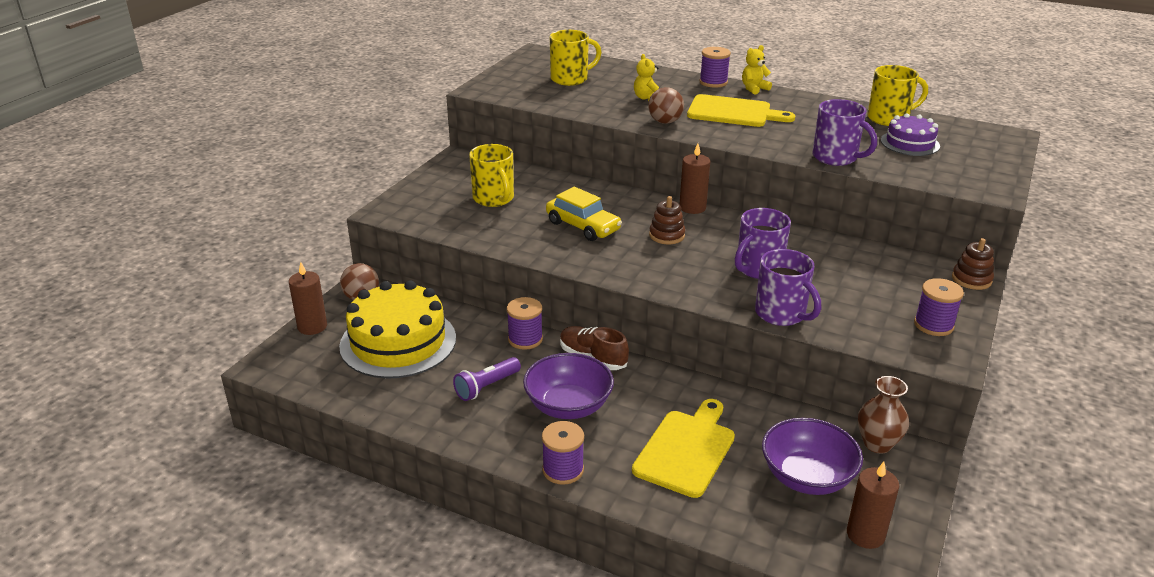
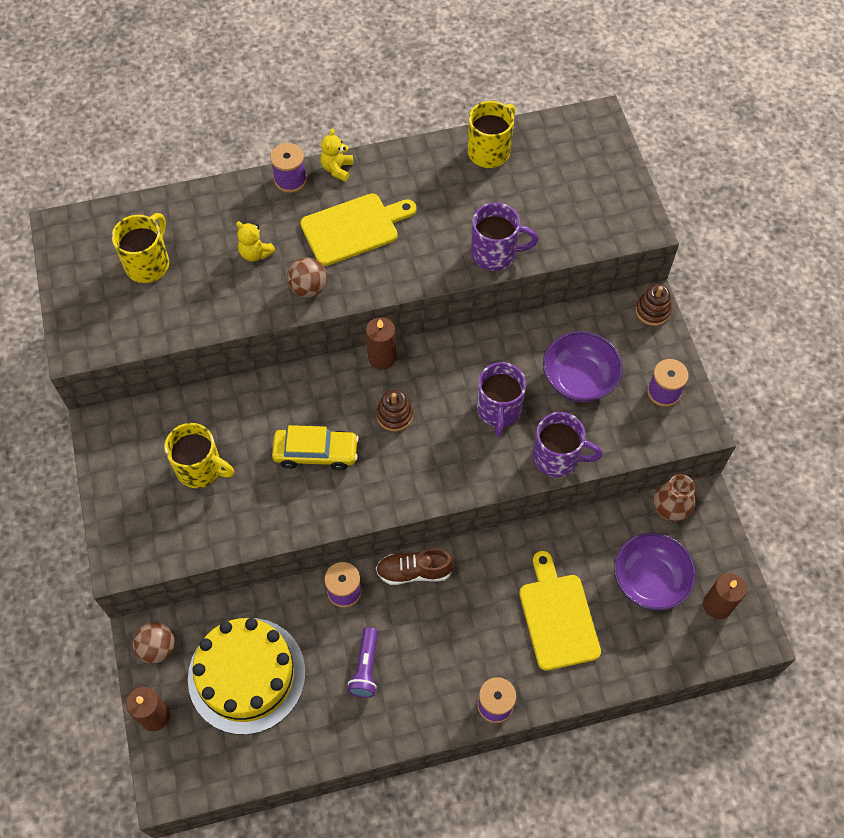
camera: 40 degrees left, 30 degrees up
(568, 406) = (443, 639): purple bowl -> purple bowl (579, 379)
(910, 143) = (534, 187): purple cake -> none

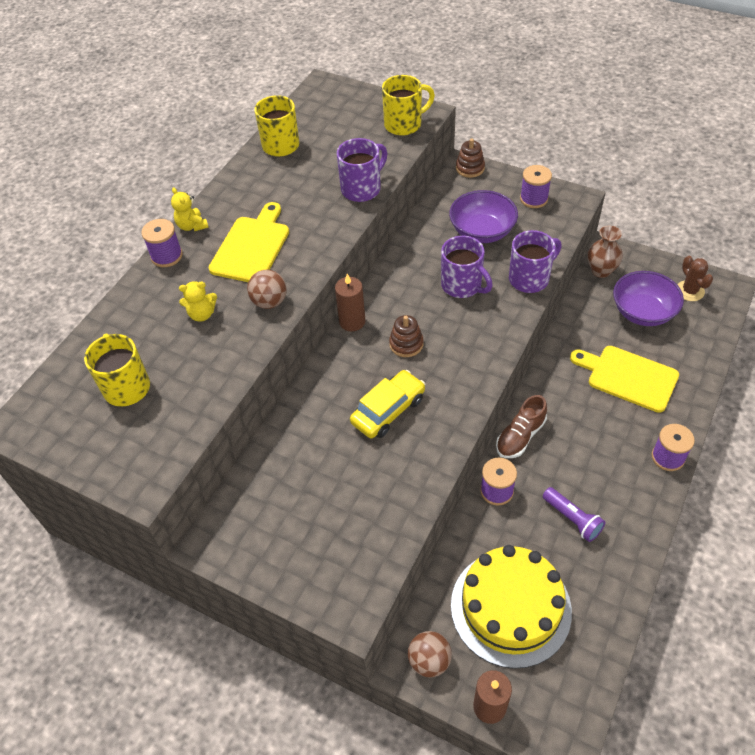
camera: 45 degrees left, 10 degrees down
(200, 469) = (324, 496): yellow mug -> yellow mug (404, 124)
(717, 605) = (689, 291): brown candle -> brown cactus

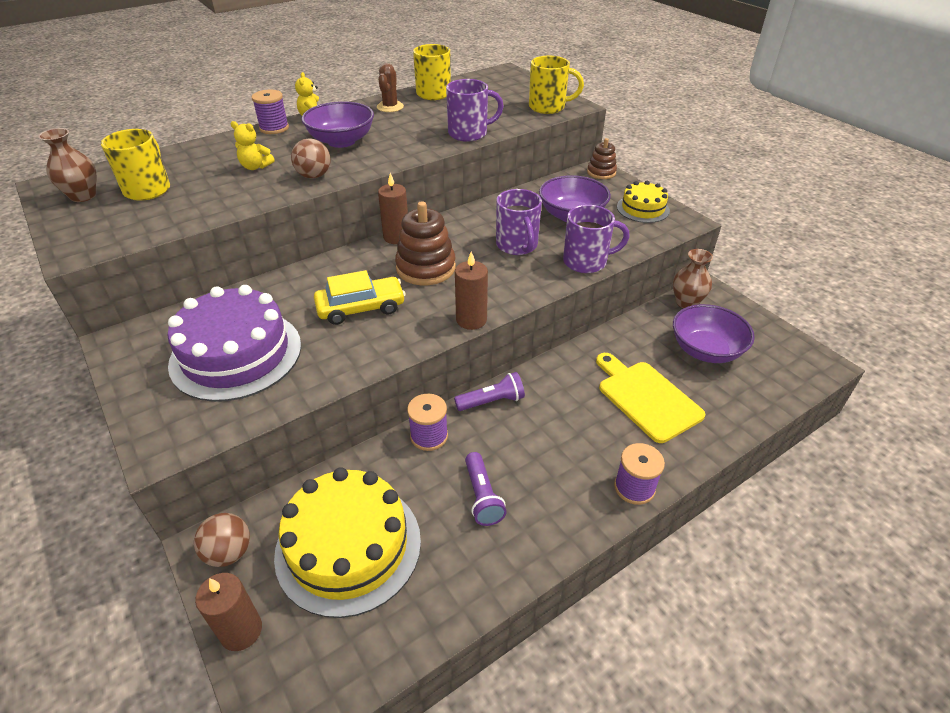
camera: 25 degrees right, 10 degrees down
(69, 423) = (83, 196): none -> brown vase
(252, 247) = (341, 141): yellow cutting board -> purple bowl
(327, 504) = (236, 354): none -> purple cake
(406, 344) = (426, 268): brown stacking toy -> brown stacking toy, size x1.68
(486, 380) = (471, 320): none -> brown candle
(520, 436) = (492, 401): brown shoe -> purple flashlight
(533, 199) = (643, 209): purple spool -> yellow cake
(689, 291) = (773, 352): brown cactus -> brown cactus (390, 107)

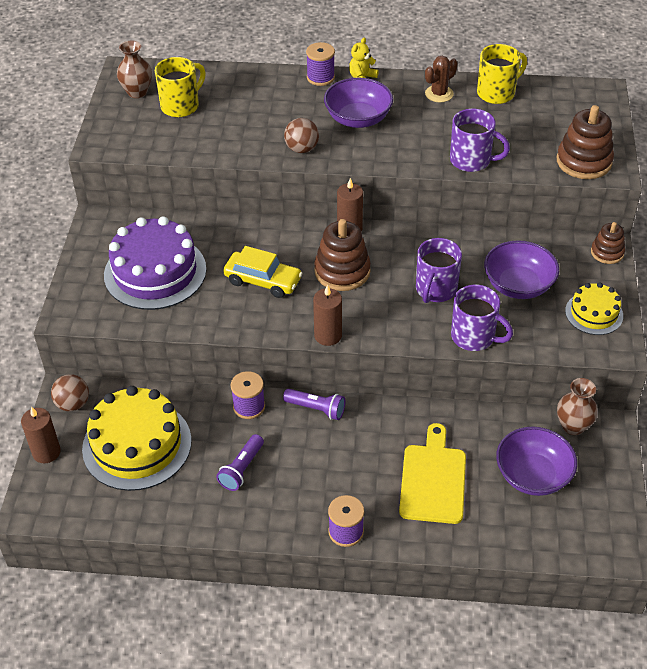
camera: 40 degrees right, 5 degrees up
(255, 167) = (269, 117): yellow teddy bear -> none
(548, 107) = (584, 161): yellow mug -> brown stacking toy

